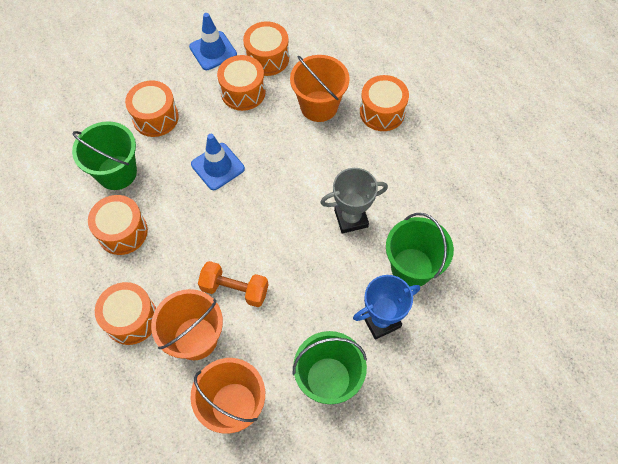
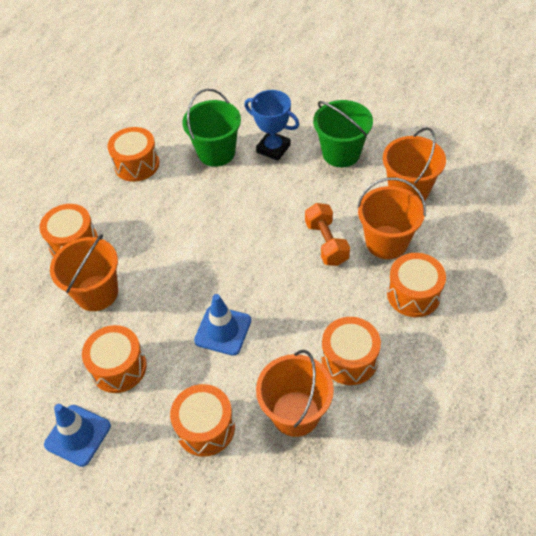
camera: 120 degrees left, 10 degrees down
(117, 172) = (295, 413): green bucket -> orange bucket
(267, 58) = (58, 374): orange drum -> orange drum (137, 164)
(351, 218) = (202, 207): grey trophy -> none

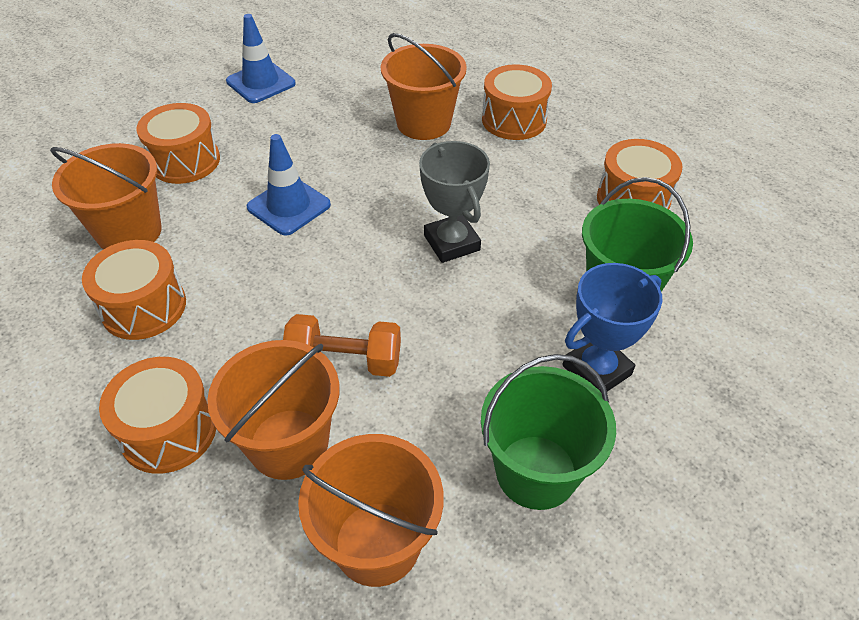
camera: 110 degrees right, 5 degrees down
(119, 367) = (311, 120): orange drum -> none
(214, 232) = (452, 243): none -> grey trophy

